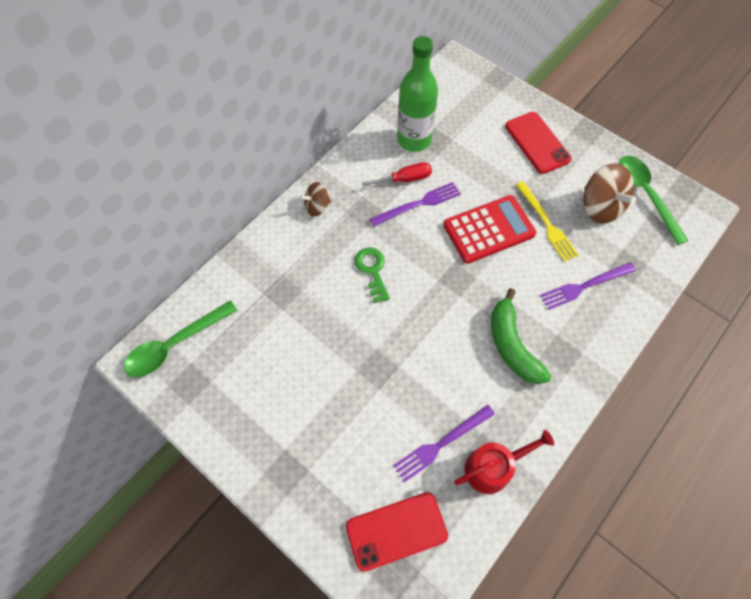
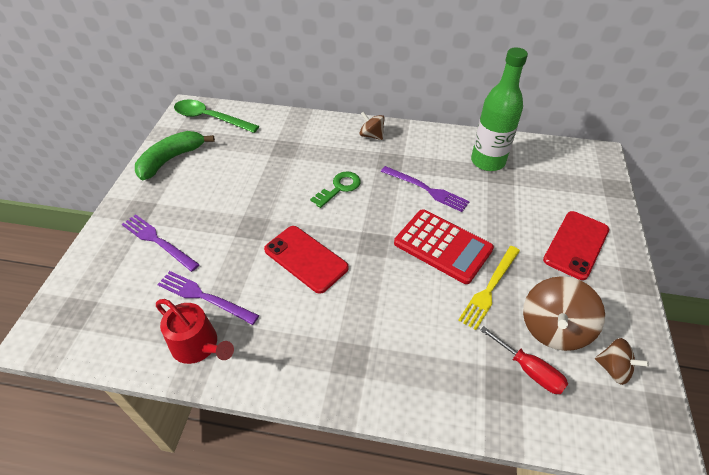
camera: 60 degrees right, 15 degrees down
(396, 531) = (112, 297): red phone -> red phone (306, 259)
(405, 179) = (443, 172): red screwdriver -> red screwdriver (529, 370)
(512, 345) = (333, 312): green banana -> green banana (171, 159)
(584, 286) = (444, 350): purple fork -> purple fork (158, 241)
(645, 195) = (613, 369): green spoon -> brown spinning top

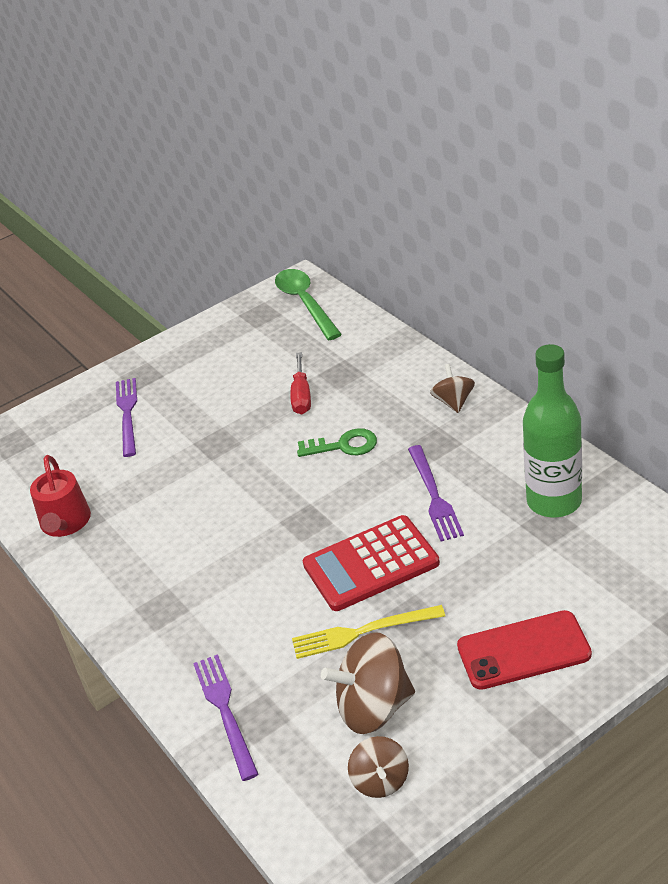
camera: 50 degrees right, 10 degrees down
(171, 159) = (220, 335): green banana -> none
(204, 297) = (110, 485): purple fork -> purple fork (225, 711)
(306, 259) = (227, 500): red phone -> none
(443, 246) = (371, 564): red calculator -> red calculator turned 75 degrees clockwise
(529, 370) = (298, 724): red screwdriver -> red screwdriver (301, 396)

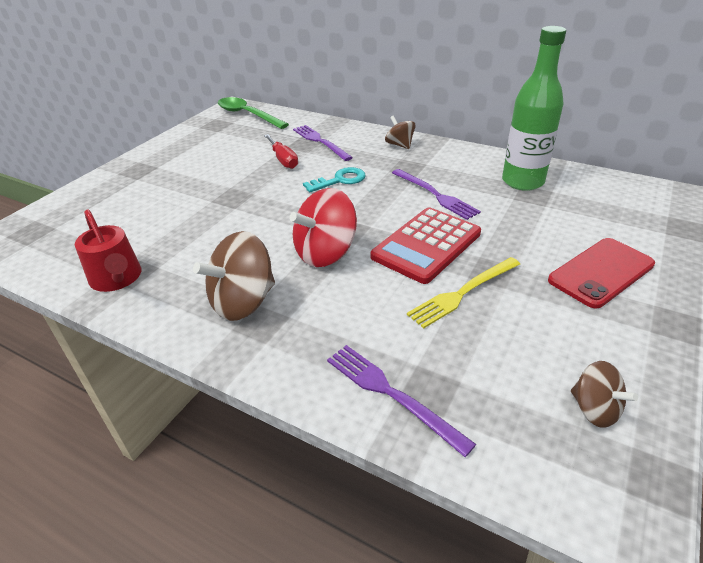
camera: 30 degrees left, 0 degrees up
(127, 414) = (139, 194): purple fork -> purple fork (320, 142)
(264, 546) = (325, 253): none -> red spinning top
(343, 446) = (340, 180): green key -> turquoise key
(374, 708) = (527, 348): brown spinning top -> brown spinning top (243, 302)

